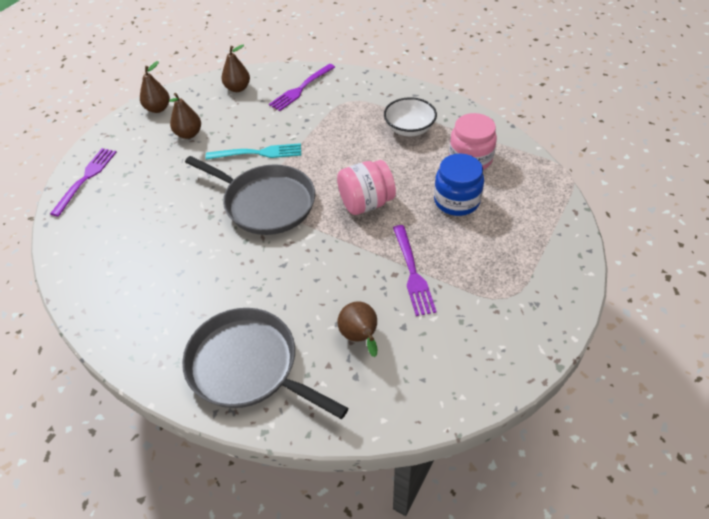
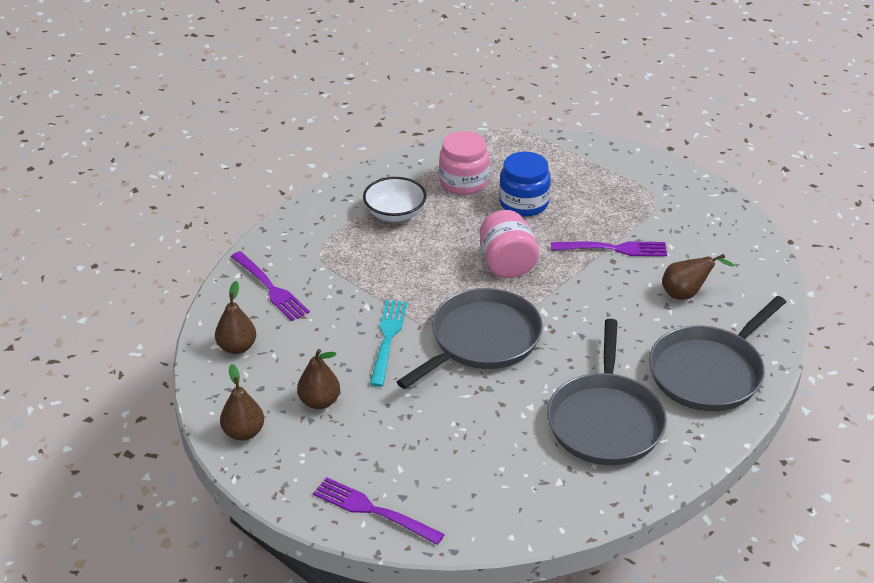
camera: 80 degrees left, 10 degrees down
(178, 294) = (605, 420): none -> grey pan

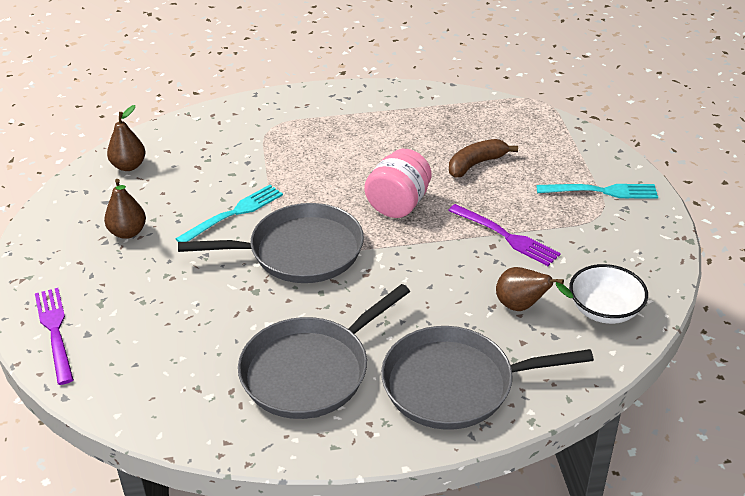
camera: 40 degrees right, 0 degrees up
(243, 432) = (53, 226): brown pear -> none
(270, 288) = (205, 137): purple fork -> none
(395, 213) = (362, 126): white bowl -> white bowl (604, 310)
(463, 182) = (448, 126): pink jar -> none
(523, 203) = (476, 164): blue jar -> brown banana
(636, 181) = (601, 191): none -> turquoise fork

